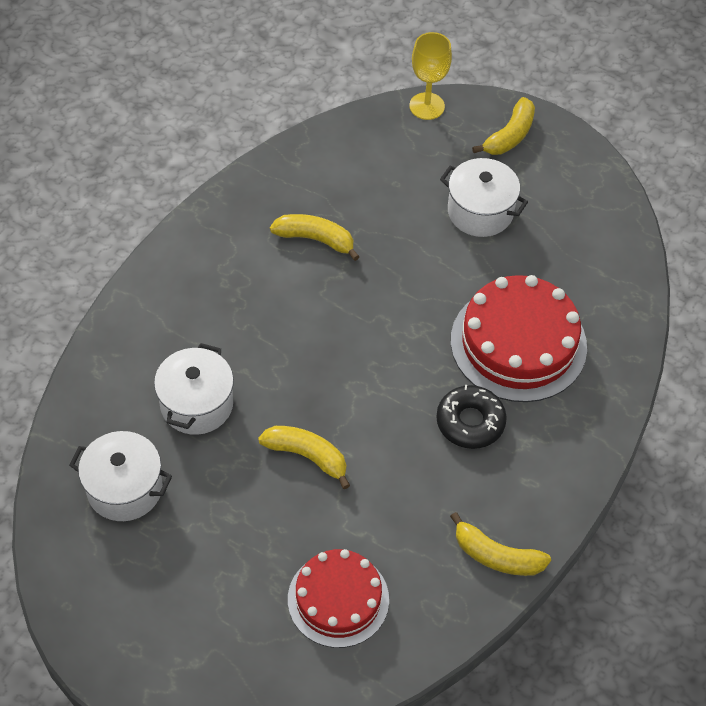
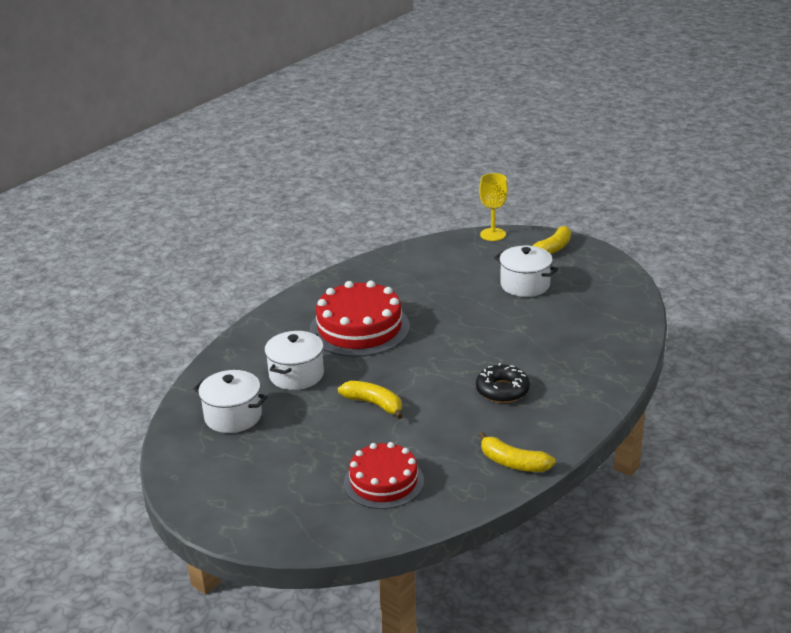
camera: 10 degrees right, 25 degrees down
(316, 239) = (401, 296): yellow banana -> none
(518, 343) = (545, 351): red cake -> red cake (359, 328)

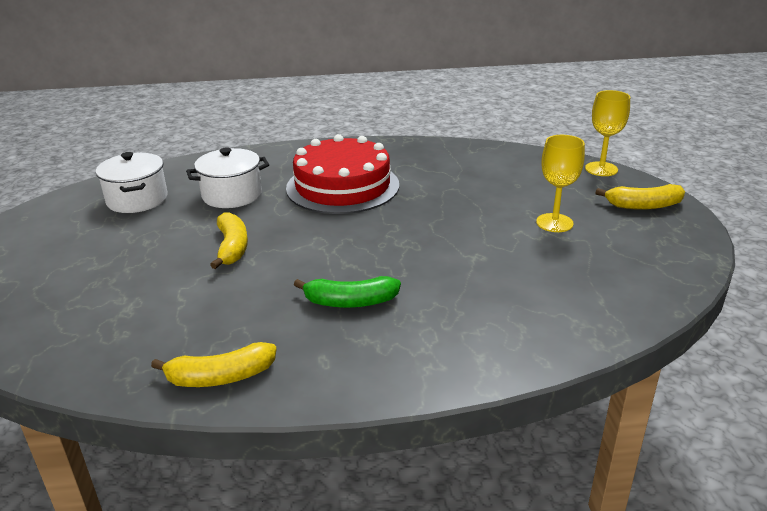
camera: 45 degrees right, 0 degrees up
(383, 482) = (104, 314): red cake -> none
(502, 390) = (350, 302): black donut -> green banana
(513, 463) = (220, 377): yellow banana -> yellow banana turned 90 degrees counterclockwise
(525, 285) = (554, 223): white pot -> yellow goblet

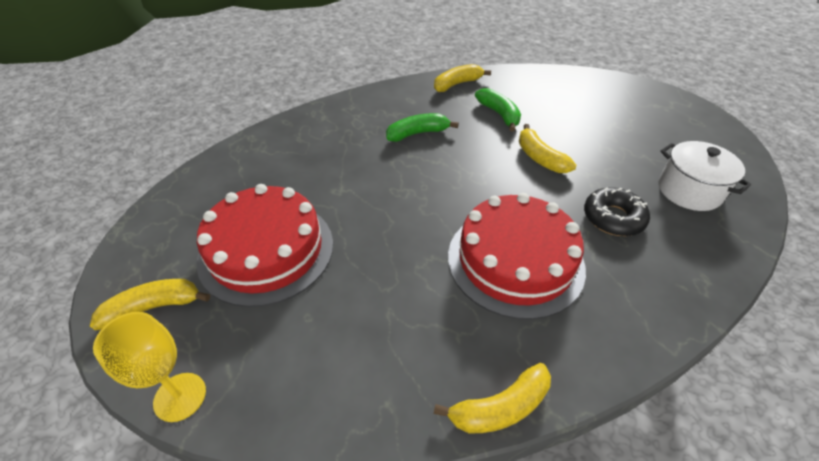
camera: 160 degrees right, 15 degrees up
(215, 307) = (499, 114): none -> green banana
(232, 195) = (613, 218): white pot -> black donut
(408, 143) = (500, 408): none -> yellow banana
(554, 223) = (266, 250): yellow goblet -> red cake

